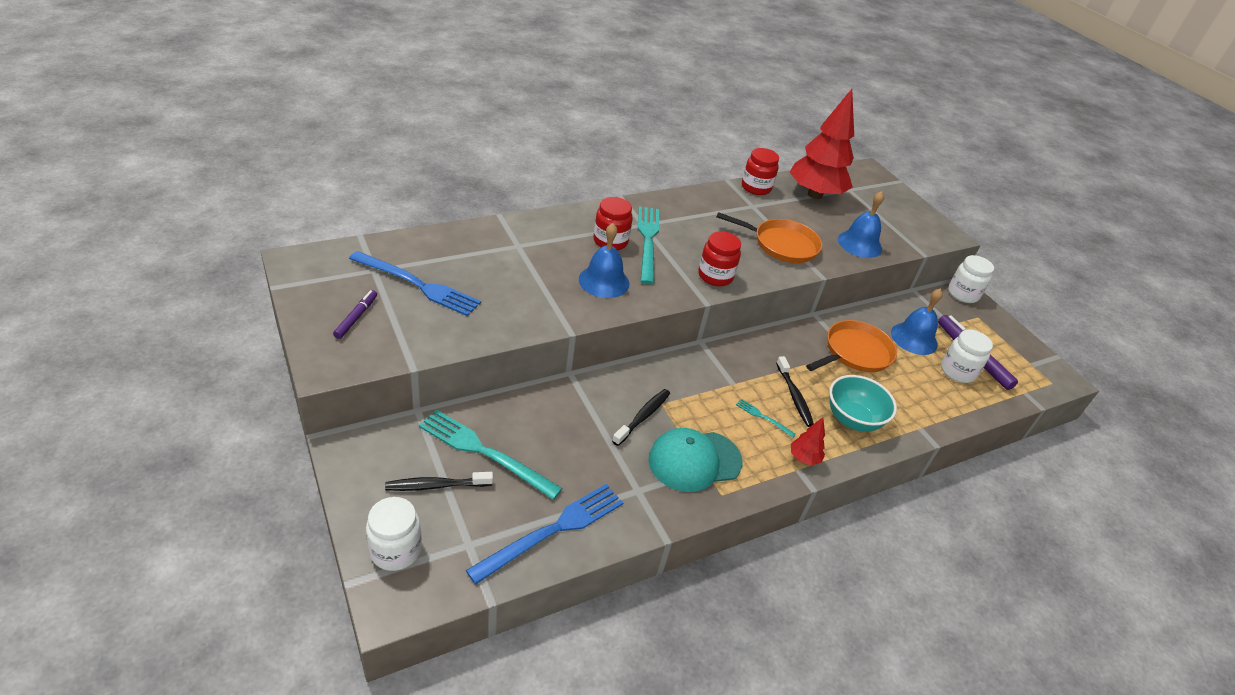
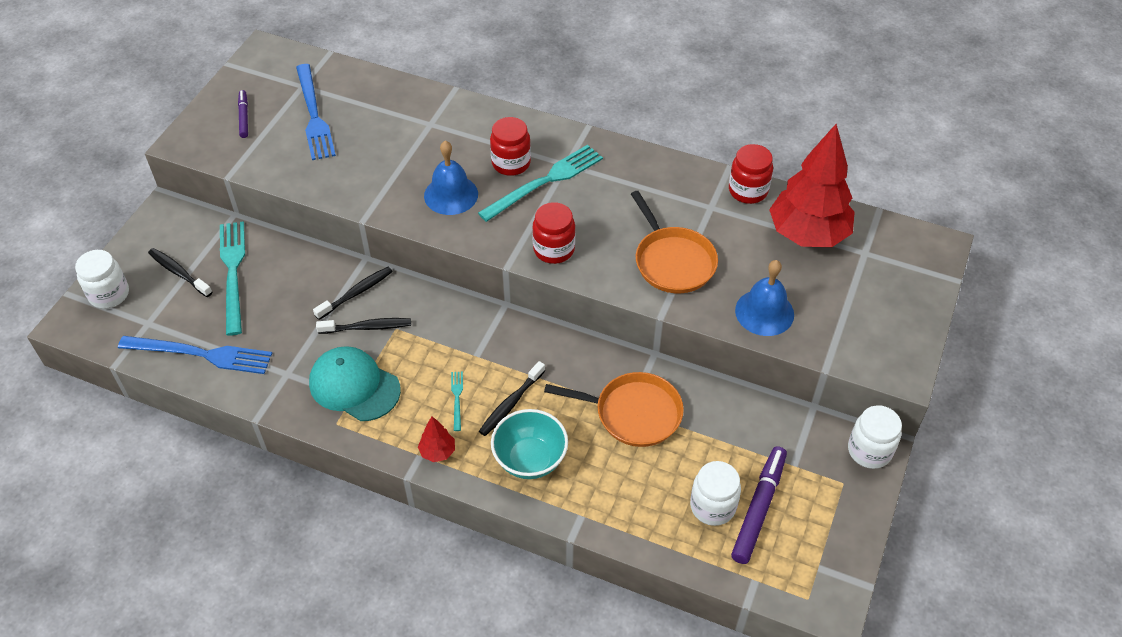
camera: 55 degrees right, 10 degrees up
(356, 317) = (244, 117): purple marker -> purple marker turned 75 degrees counterclockwise
(600, 400) = (356, 293): none -> black toothbrush
(914, 338) = (722, 446): blue bell -> none

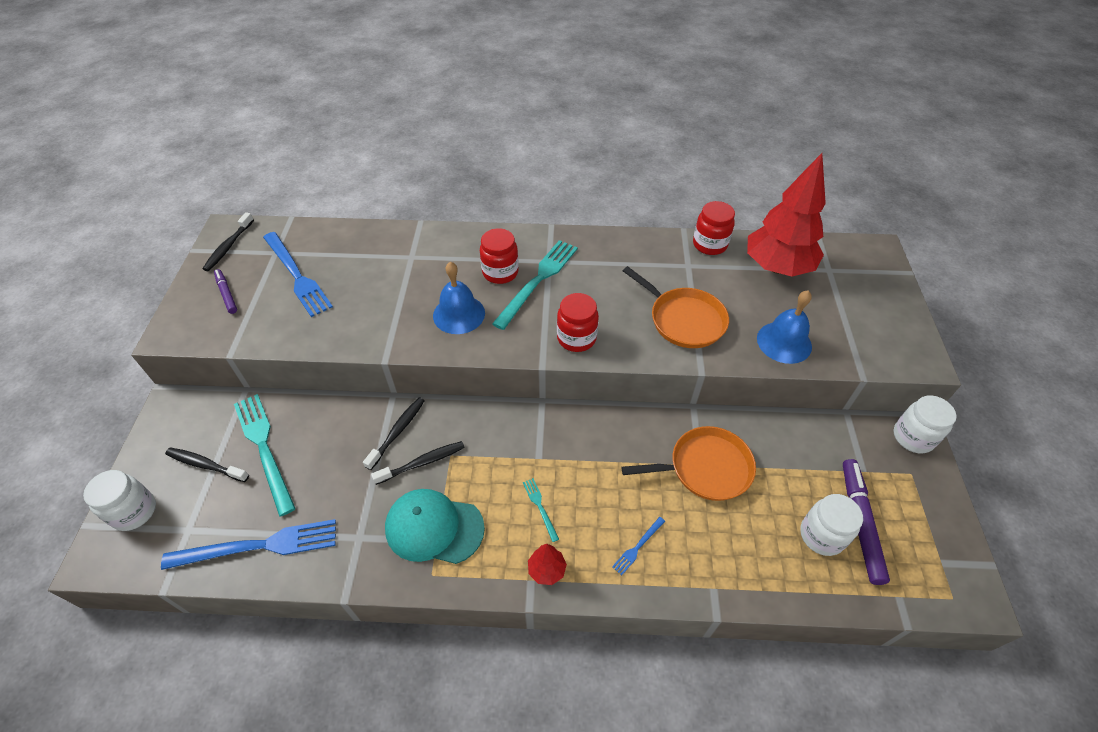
camera: 20 degrees left, 0 degrees up
(511, 403) = (592, 495): black toothbrush -> black toothbrush (228, 246)
(530, 459) = (638, 547): turquoise bowl -> blue fork

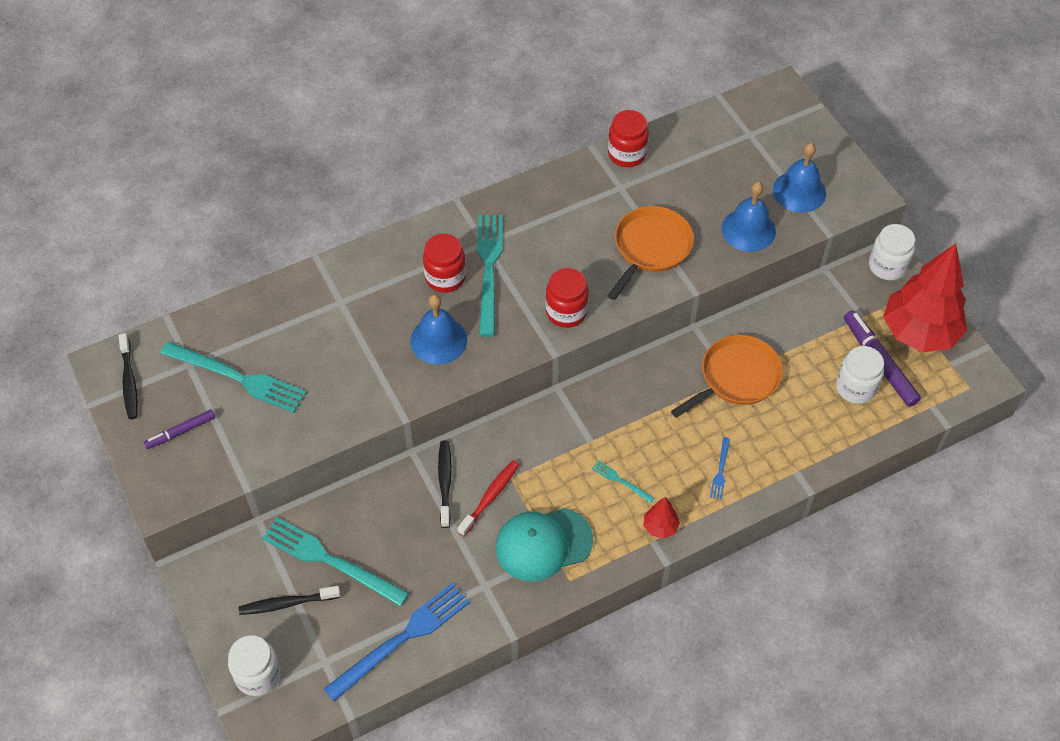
camera: 30 degrees left, 5 degrees up
(226, 294) = (181, 432): purple marker -> purple marker turned 60 degrees counterclockwise
(297, 275) = (237, 378): blue fork -> turquoise fork
(422, 463) = (490, 497): black toothbrush -> red toothbrush
(684, 320) = (650, 248): orange pan -> orange pan turned 75 degrees counterclockwise
(777, 267) = (702, 152): red tree -> red tree (919, 333)
(852, 331) = (799, 191): none -> blue bell

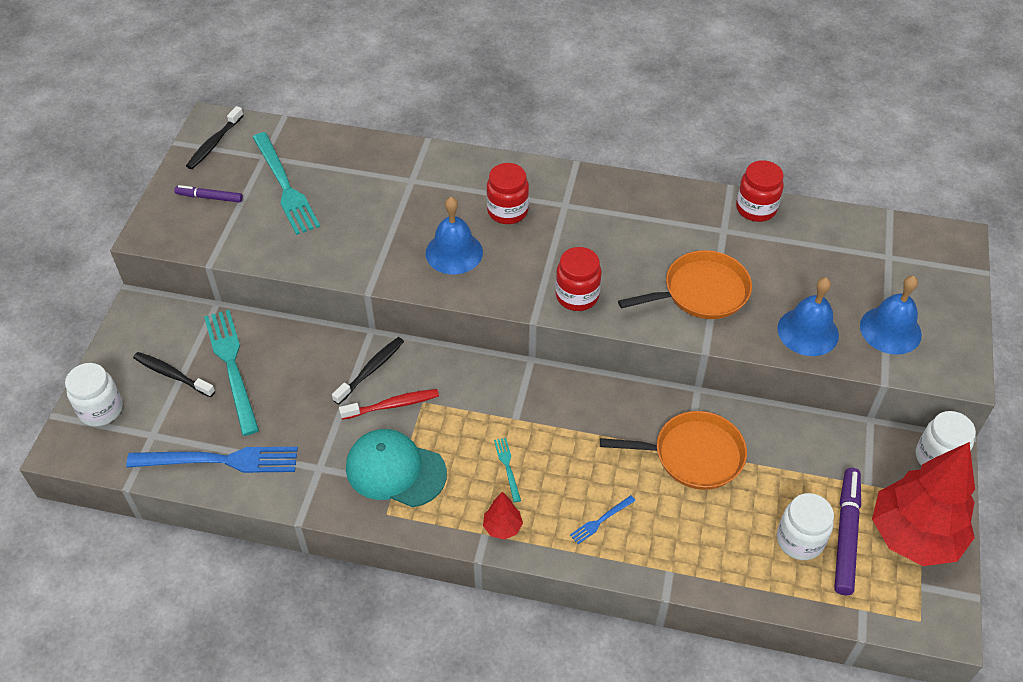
camera: 40 degrees right, 5 degrees down
(489, 269) = (548, 226): turquoise fork -> none

